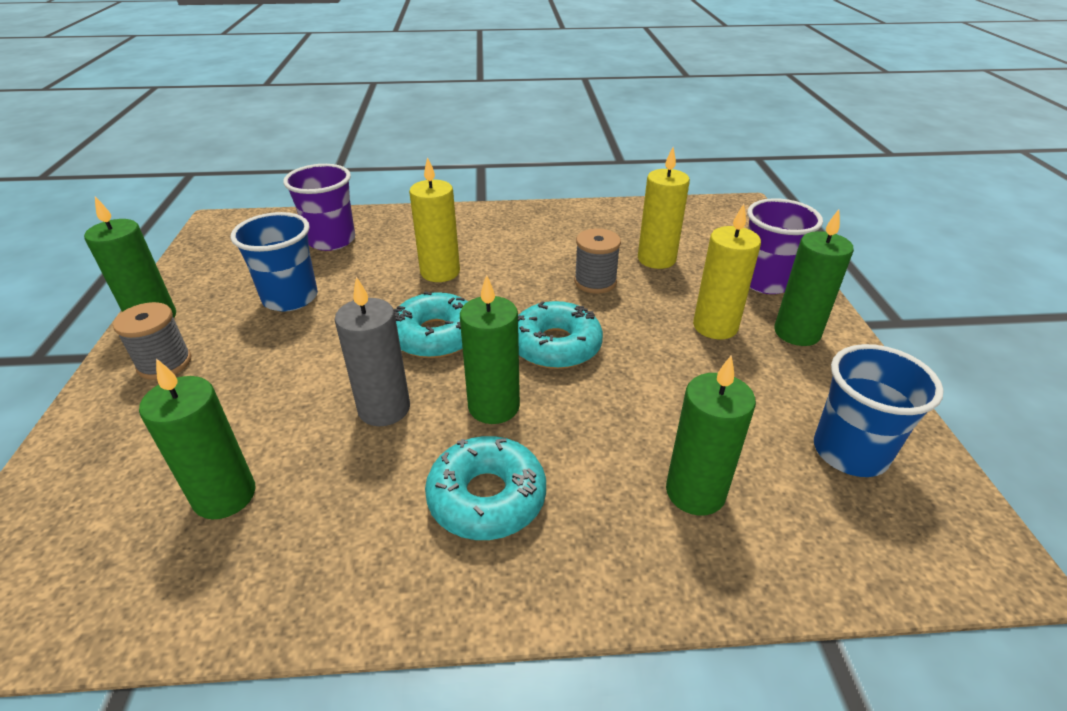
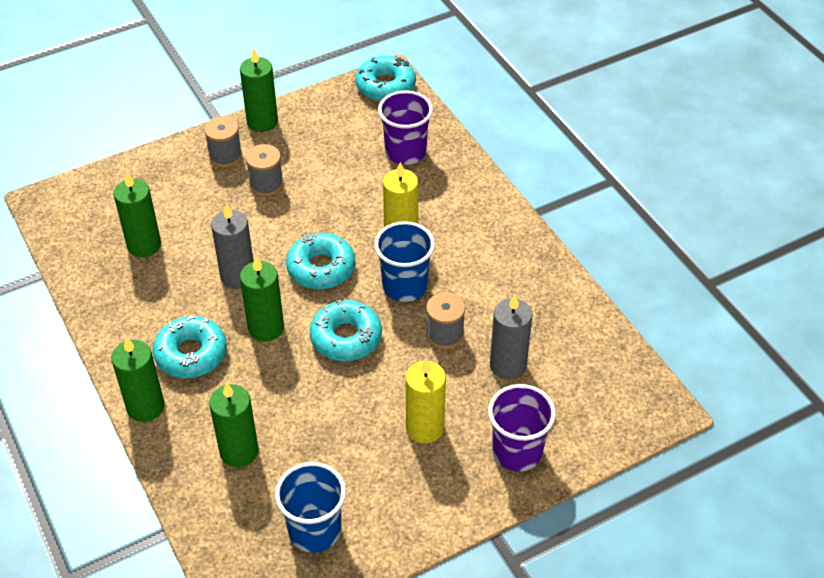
camera: 65 degrees right, 10 degrees up
(227, 227) = (385, 86): none -> turquoise donut
(258, 342) = (266, 184): none -> grey spool
(290, 298) = (320, 172): blue cup -> blue cup (404, 286)
(656, 259) = (508, 365): yellow candle -> grey candle
(797, 333) = (446, 484): green candle -> green candle (145, 407)

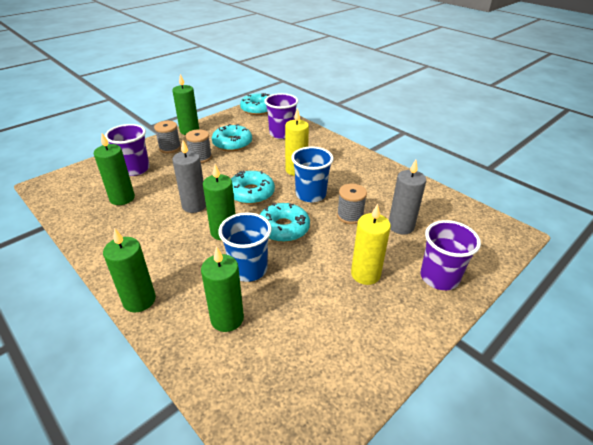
camera: 15 degrees left, 10 degrees down
(168, 192) = (135, 169): none -> purple cup
(191, 354) = (170, 257): turquoise donut -> turquoise donut (232, 143)
(315, 530) = (313, 370): blue cup -> blue cup (248, 269)

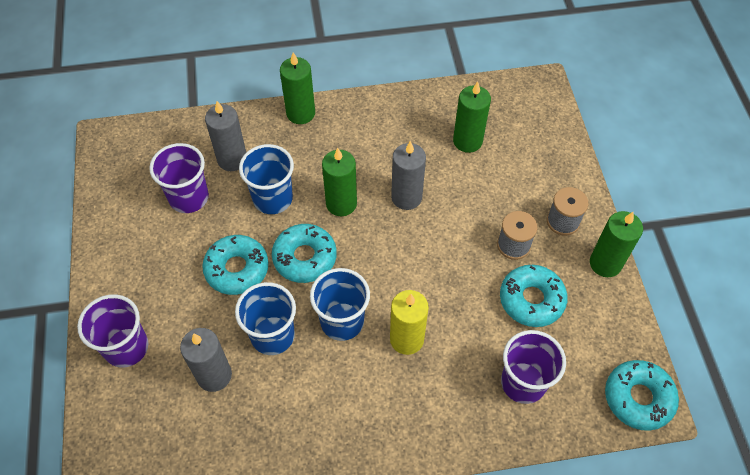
camera: 125 degrees right, 20 degrees up
(135, 169) = (526, 169): purple cup -> purple cup (189, 197)
(227, 319) = (232, 159): green candle -> grey candle
(251, 193) = (391, 261): turquoise donut -> turquoise donut (237, 269)
(350, 216) = (272, 335): grey spool -> blue cup
(365, 274) = (186, 287): yellow candle -> none

